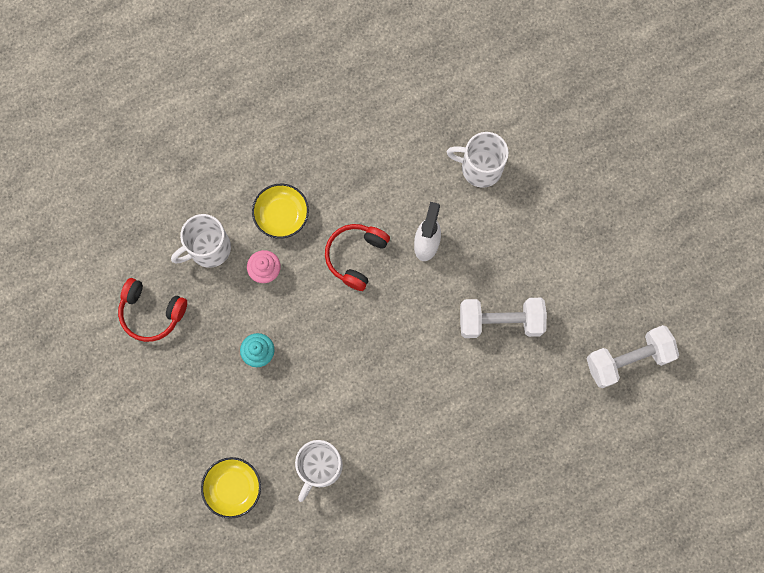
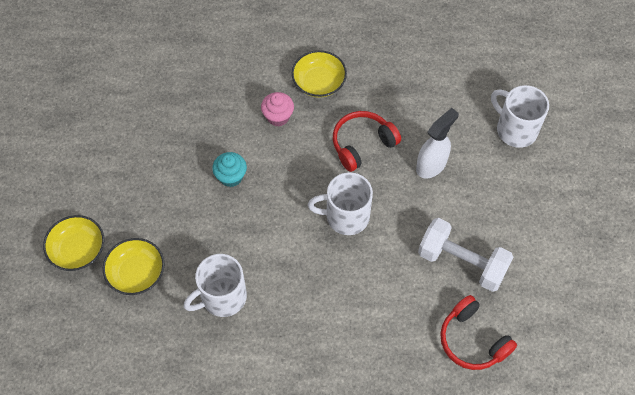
camera: 30 degrees right, 15 degrees down
(152, 312) = (164, 101): red headphones -> red headphones (472, 340)
(168, 497) = (78, 250): none -> yellow bowl
(208, 249) = (242, 77): white mug -> white mug (346, 216)
(627, 359) = (568, 360): white dumbbell -> none

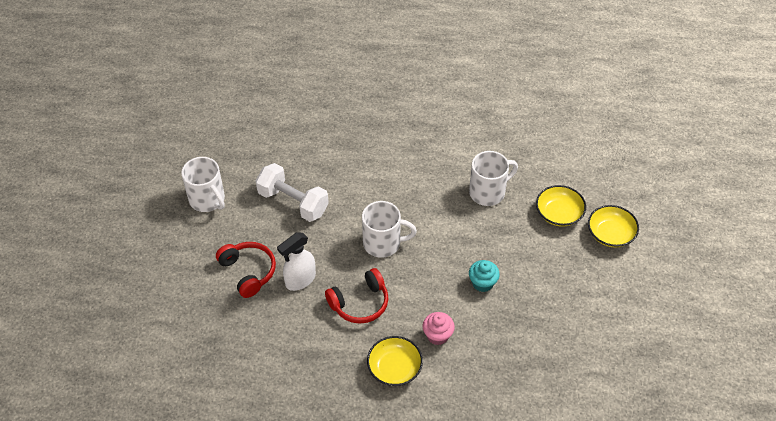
camera: 175 degrees left, 10 degrees down
(472, 340) = (299, 152): red headphones -> red headphones (248, 272)
(515, 129) = (214, 306): white mug -> white mug (208, 200)

